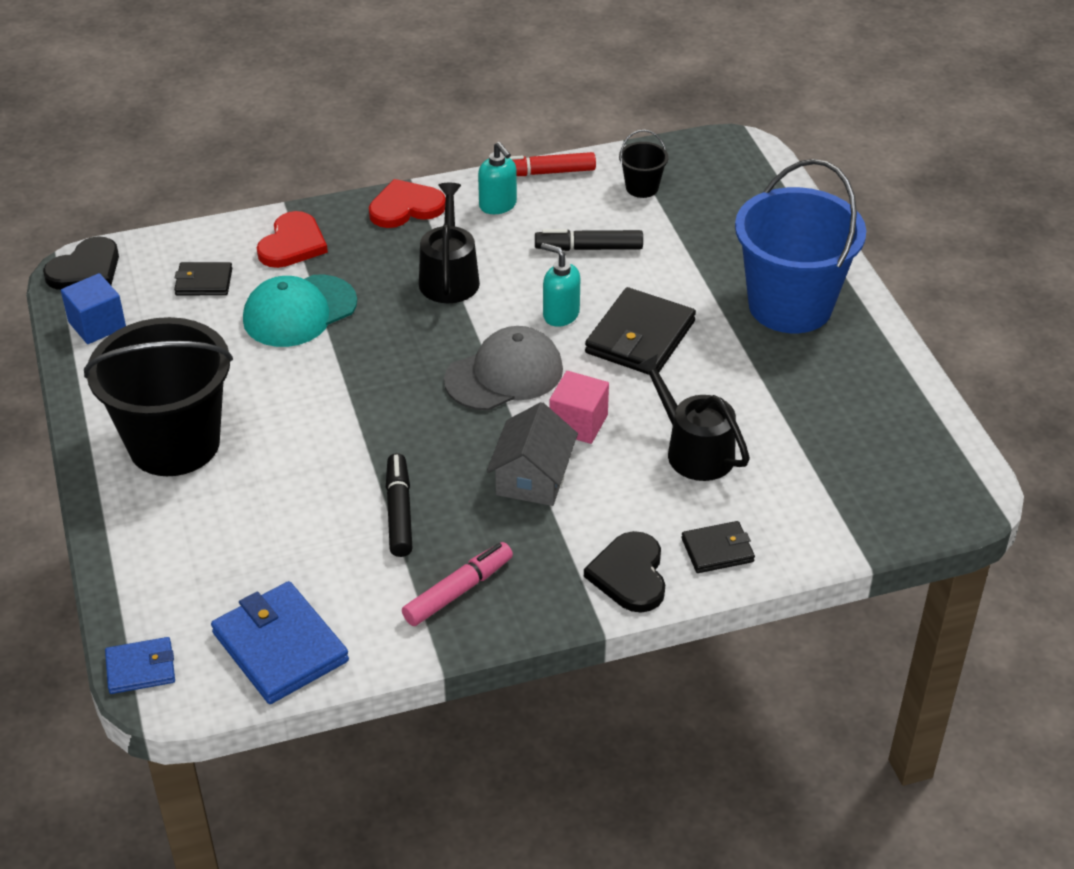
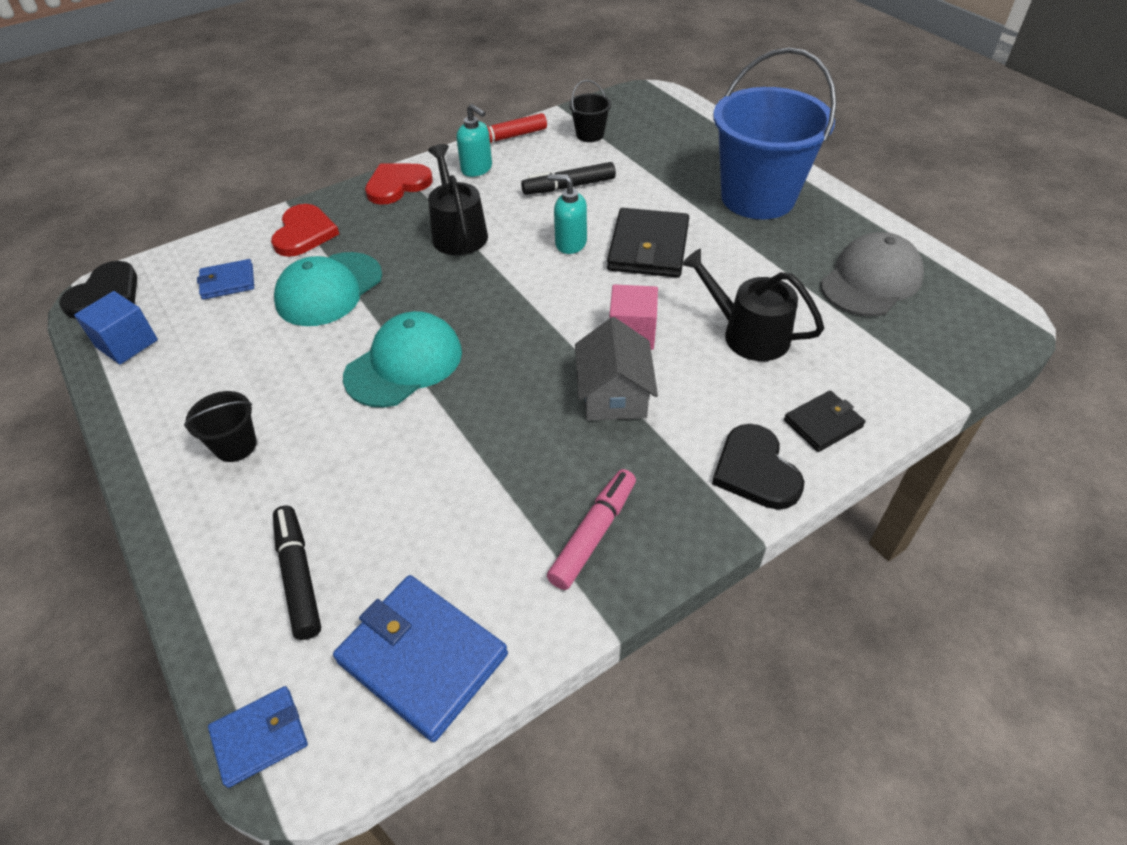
camera: 15 degrees left, 5 degrees up
(174, 443) = (236, 446): black bucket -> black bucket, size x0.42
(204, 282) = (228, 282): black wallet -> blue wallet
(347, 403) = (404, 364): none -> turquoise cap
(399, 512) = (497, 462): black marker -> black marker (299, 576)
(504, 374) = (544, 305): grey cap -> grey cap (871, 280)

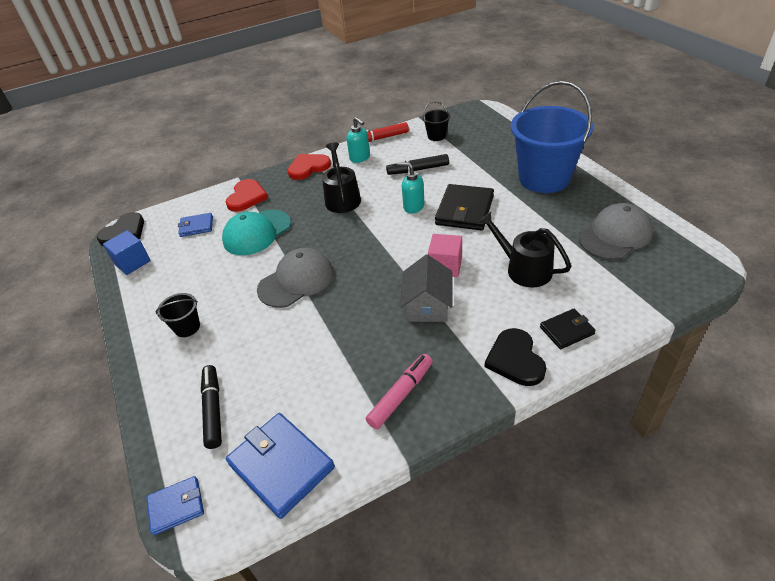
camera: 10 degrees right, 5 degrees down
(404, 364) = (296, 281): turquoise cap -> grey cap

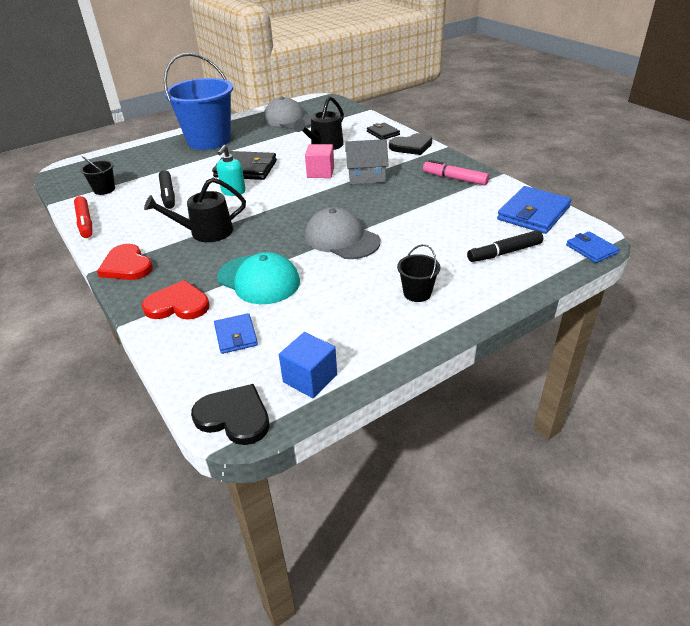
camera: 100 degrees left, 5 degrees down
(360, 158) = (124, 231): turquoise soap dispenser -> none

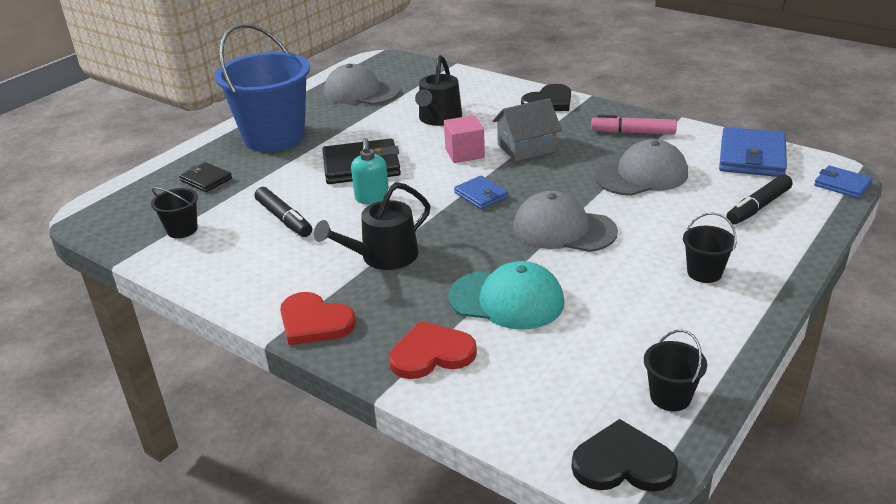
camera: 20 degrees left, 5 degrees down
(85, 222) = (197, 279): red marker -> none
(236, 335) = (540, 372): blue wallet -> blue wallet (481, 195)
(310, 378) = (670, 397): blue cube -> black bucket
(383, 133) = (499, 91): black wallet -> black wallet (206, 180)
(433, 211) = (642, 175): none -> grey cap

